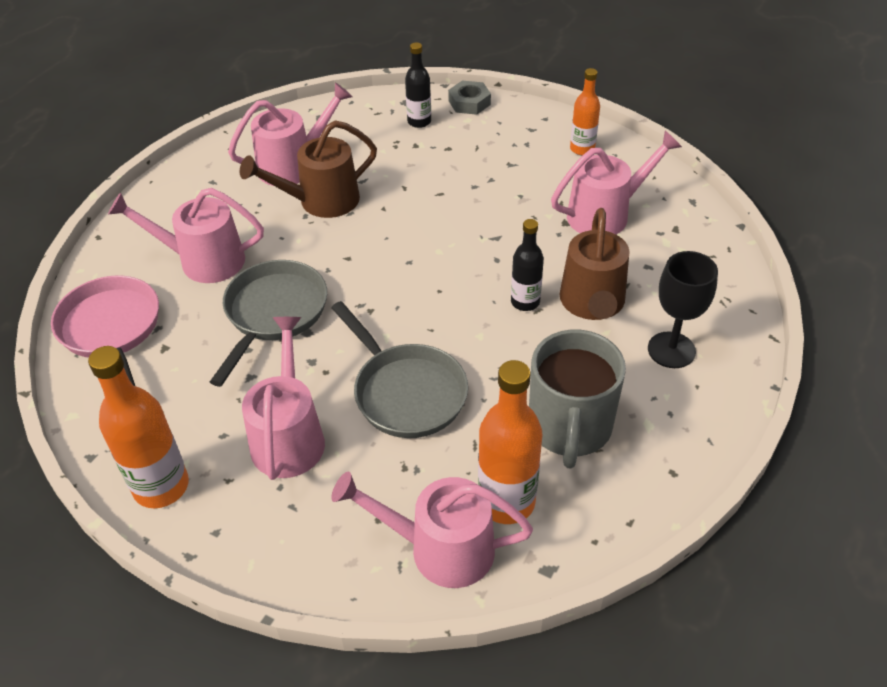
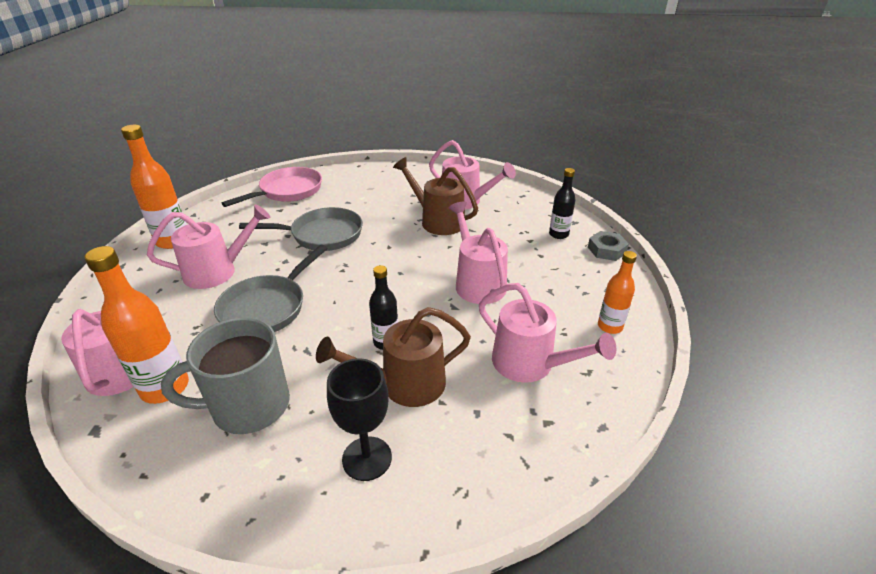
camera: 65 degrees right, 10 degrees down
(202, 260) = (356, 199): pink watering can -> pink watering can (477, 282)

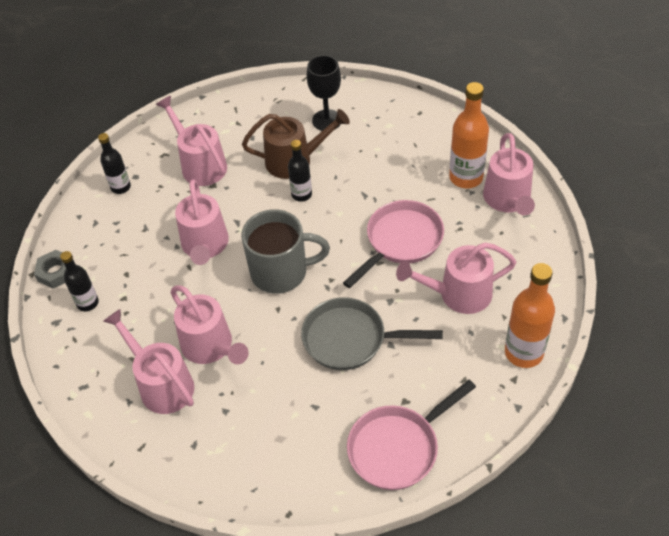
camera: 165 degrees left, 15 degrees up
(248, 406) = (403, 158): grey mug -> grey mug (281, 272)
(267, 307) = (401, 241): grey pan -> pink pan
(437, 221) = (211, 347): brown watering can -> pink watering can
(610, 326) = (121, 187): orange bottle -> black bottle

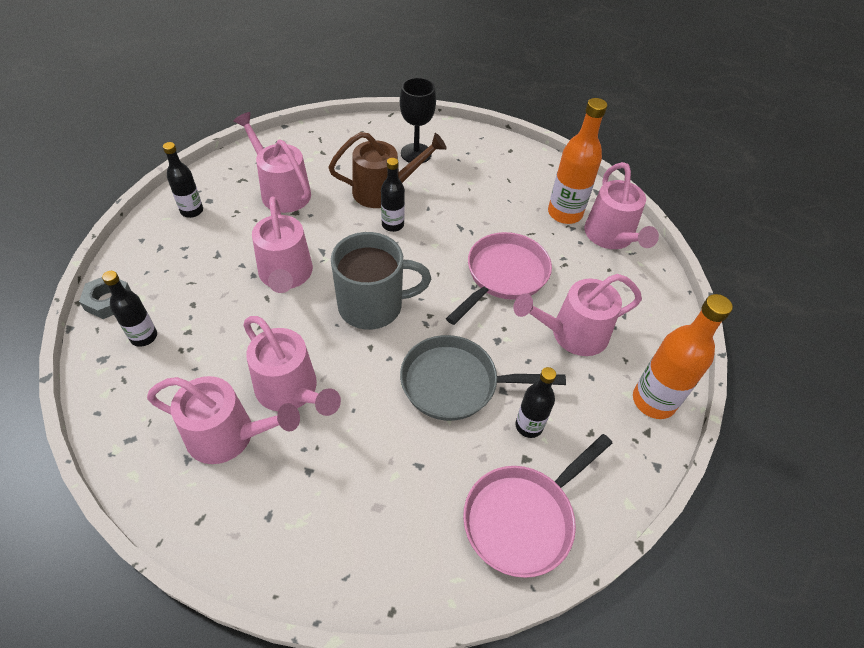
camera: 10 degrees left, 0 degrees up
(161, 384) = (229, 436): pink watering can -> pink watering can turned 150 degrees clockwise
(410, 374) = (529, 426): none -> black bottle

